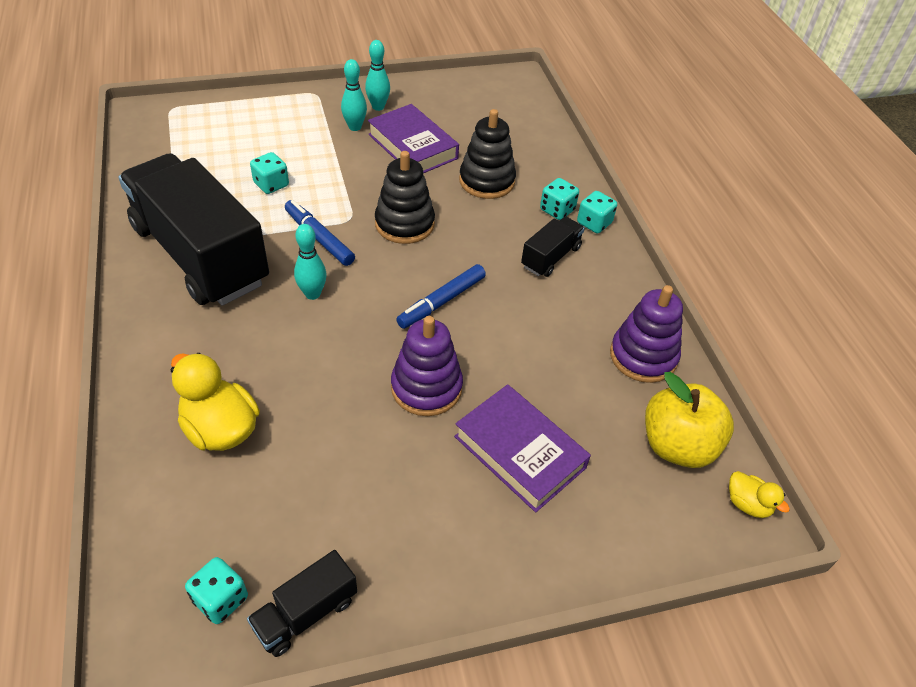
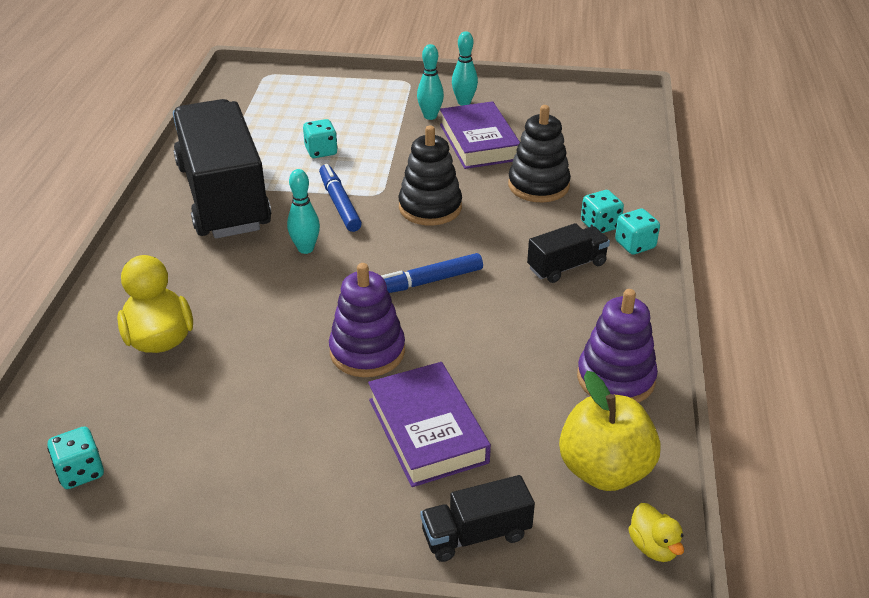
camera: 25 degrees right, 10 degrees down
(305, 613) = (145, 505): black truck -> black truck (476, 534)

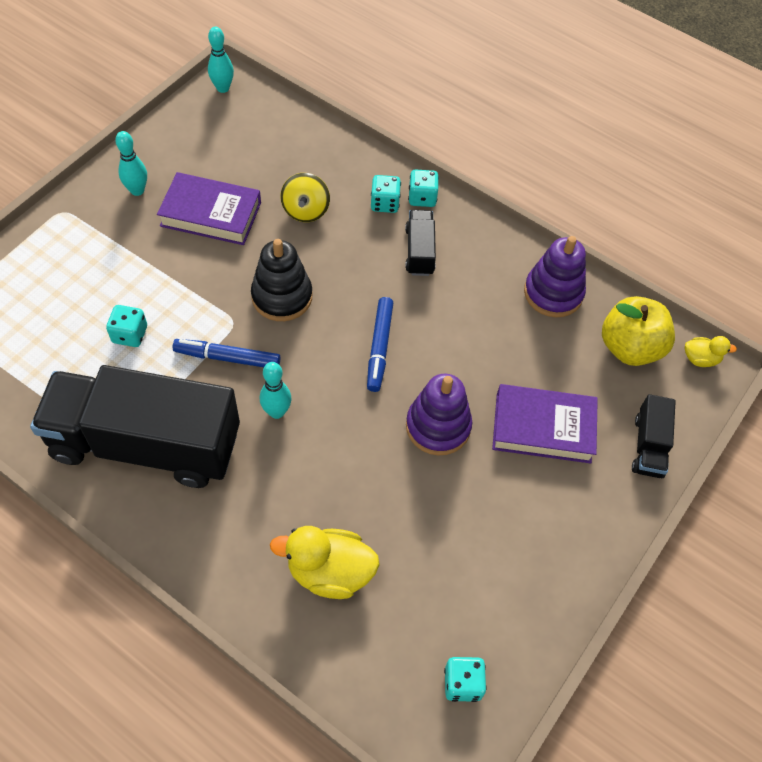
camera: 65 degrees left, 20 degrees up
(430, 116) = (139, 226): turquoise bowling pin -> turquoise bowling pin (223, 88)
(538, 185) = (305, 210): black stacking toy -> yellow spinning top

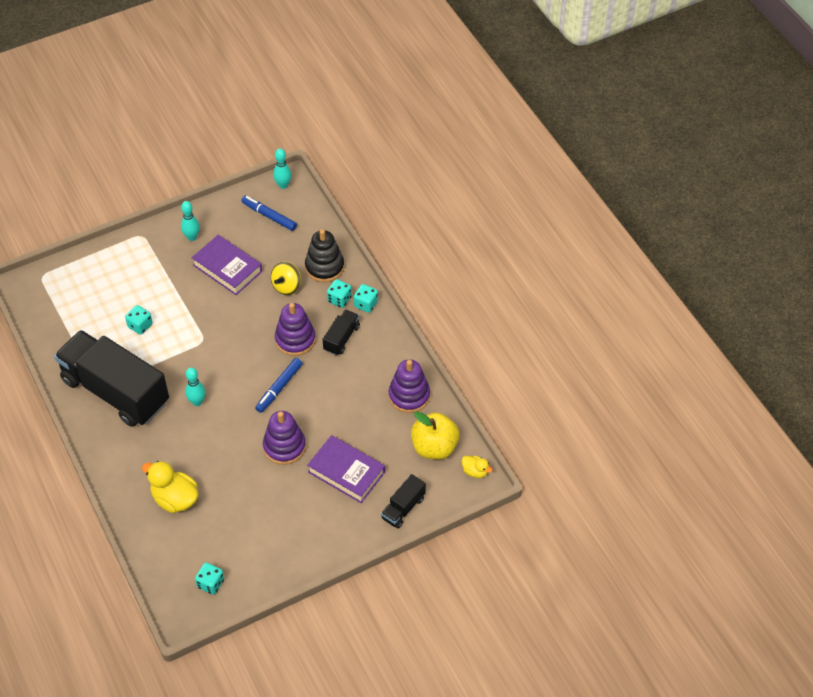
camera: 30 degrees right, 5 degrees down
(227, 358) = (187, 360): blue marker -> blue marker (269, 216)
(282, 296) = (240, 335): black stacking toy -> black stacking toy (324, 267)
(360, 275) = (295, 339): none -> purple stacking toy

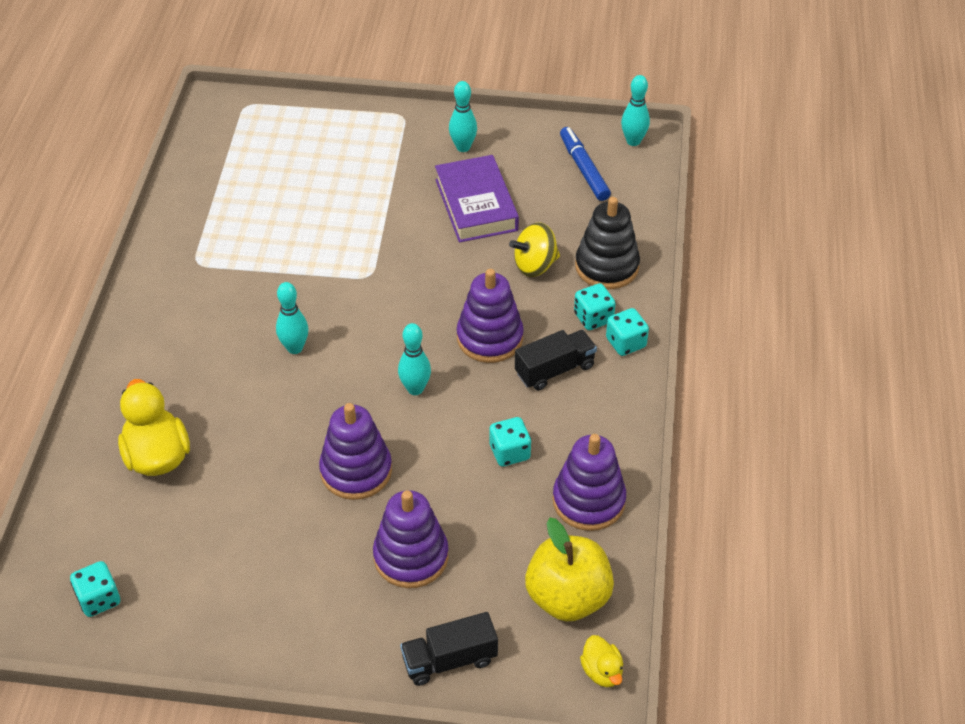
camera: 35 degrees right, 5 degrees down
(115, 391) = (208, 280): black truck -> none
(140, 325) = (308, 218): turquoise dice -> turquoise dice (509, 452)
(279, 388) = (415, 389): blue marker -> turquoise bowling pin
(346, 472) = (411, 556): purple book -> purple stacking toy

